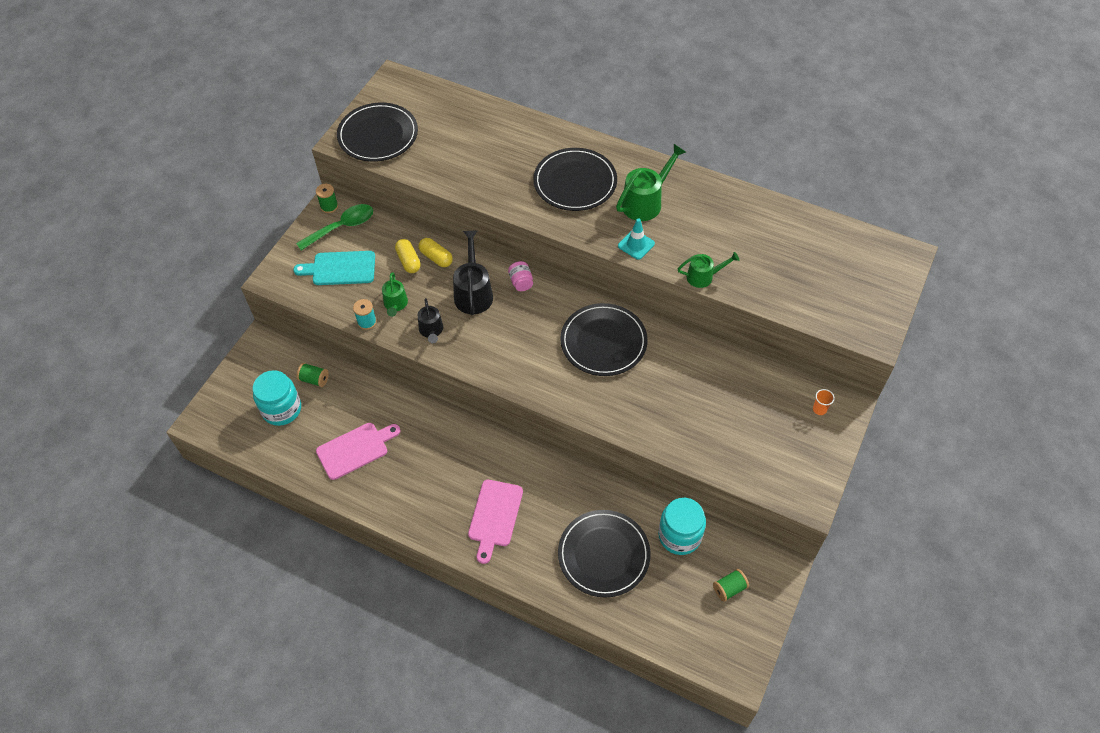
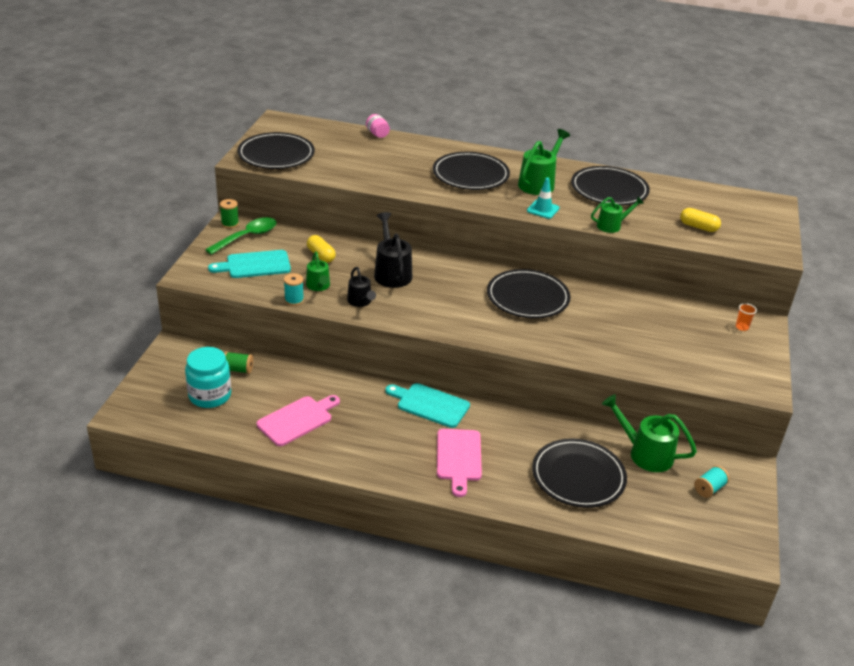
camera: 15 degrees left, 20 degrees down
(436, 258) = (347, 252): yellow capsule -> yellow capsule (698, 227)
(485, 446) = (430, 404): none -> turquoise cutting board
(521, 282) = (434, 263): pink jar -> pink jar (377, 134)
(679, 535) = (645, 453): turquoise jar -> green watering can
(721, 218) = (609, 189): none -> black plate
(729, 588) = (709, 488): green spool -> turquoise spool

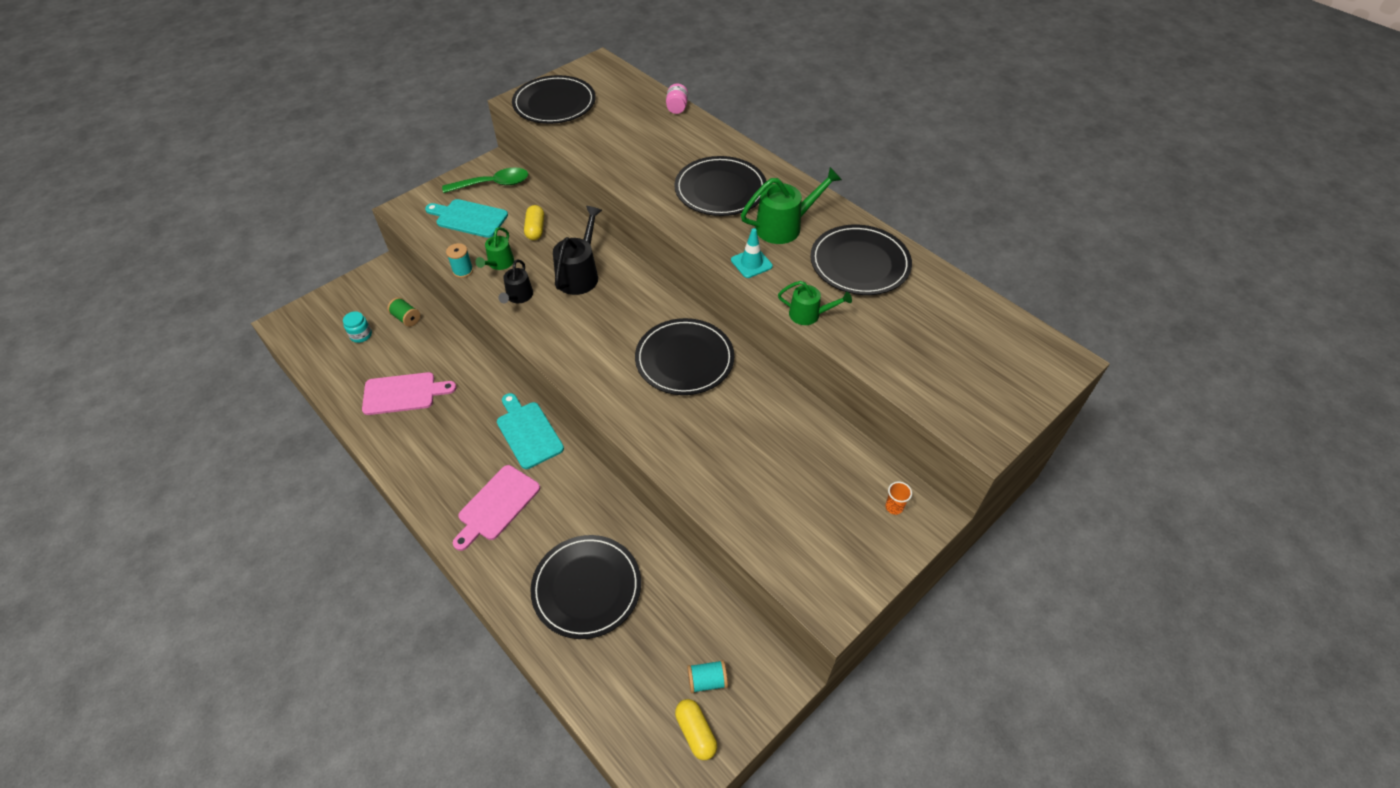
camera: 35 degrees right, 15 degrees up
(210, 395) = (361, 335): turquoise jar -> turquoise jar, size x0.52
(230, 224) = (493, 164): green spool -> none
(645, 453) = (680, 598): green watering can -> none
(698, 227) = (917, 357): yellow capsule -> yellow capsule (695, 732)

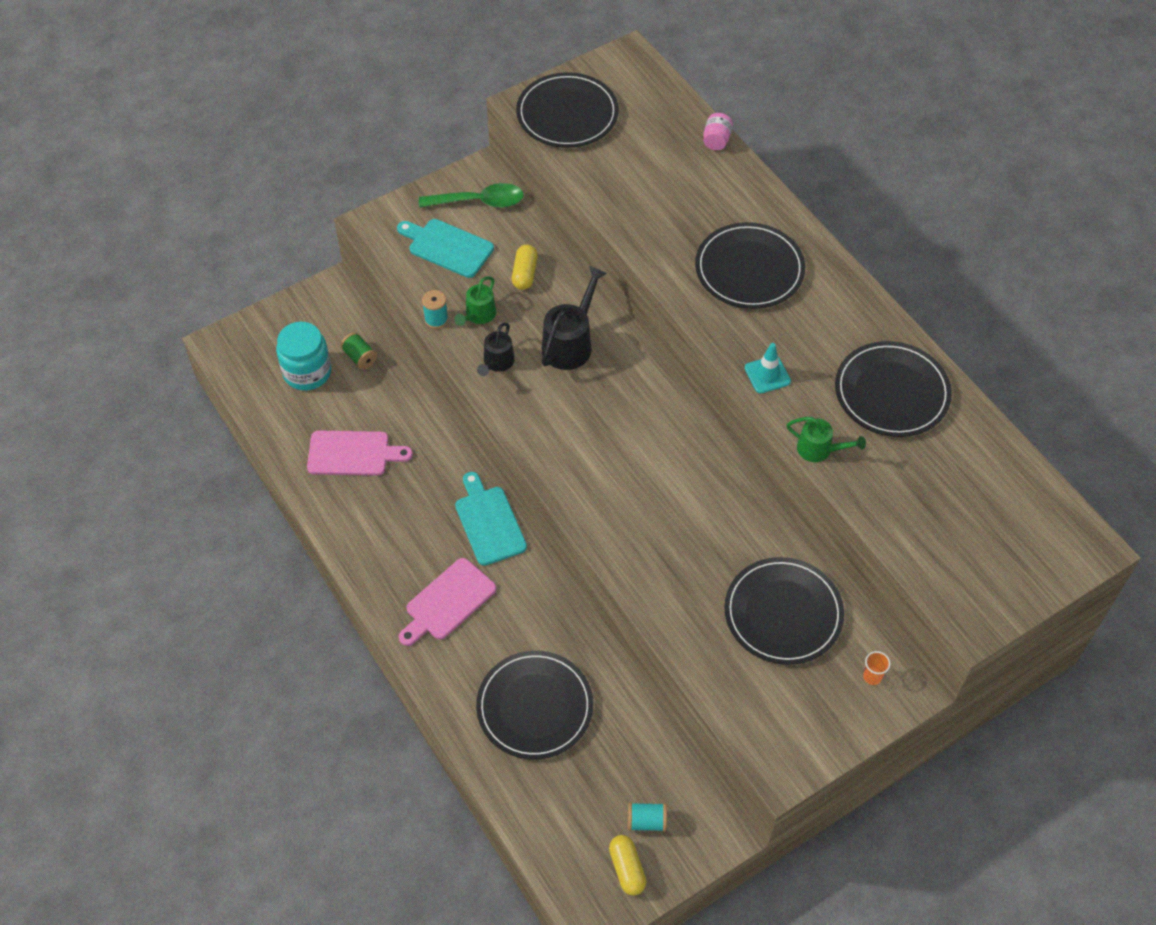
camera: 10 degrees right, 5 degrees up
(361, 335) = (307, 372): turquoise jar -> turquoise jar, size x1.91
(684, 359) = (676, 470): black plate -> black plate (783, 613)
(785, 226) = (815, 330): green watering can -> none

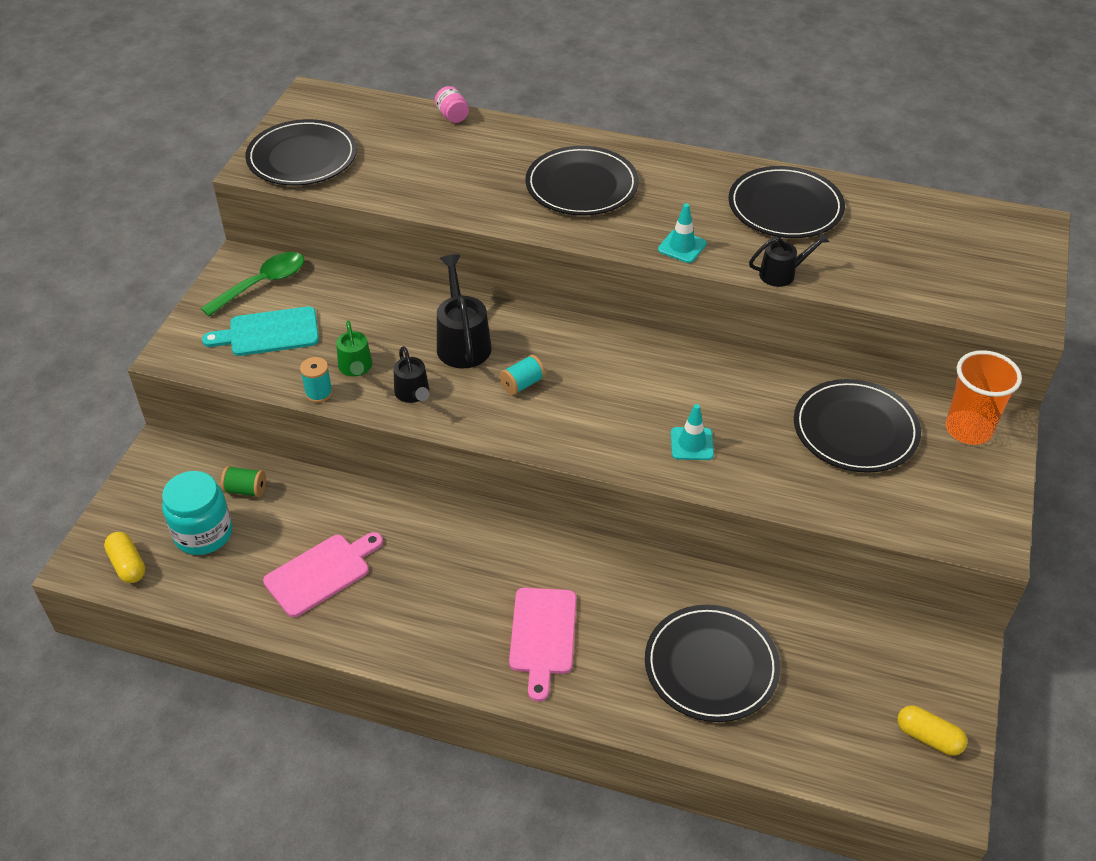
camera: 40 degrees left, 10 degrees down
(489, 522) = (510, 546): turquoise cutting board -> none
(524, 274) = (364, 314): yellow capsule -> yellow capsule (127, 565)
(646, 821) = (899, 687): turquoise spool -> turquoise spool (522, 384)
(649, 537) = (692, 444): none -> turquoise traffic cone
(819, 450) = (782, 274): green watering can -> black watering can
(872, 676) = (968, 429): orange cup -> orange cup, size x2.37

